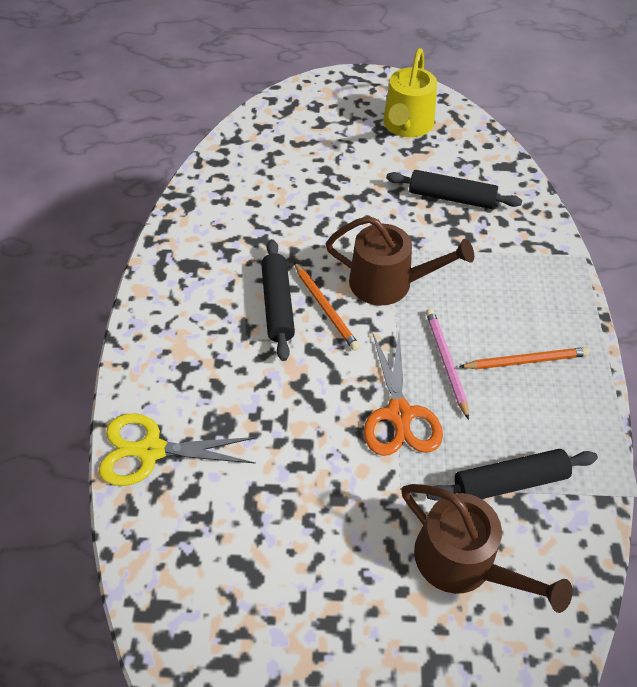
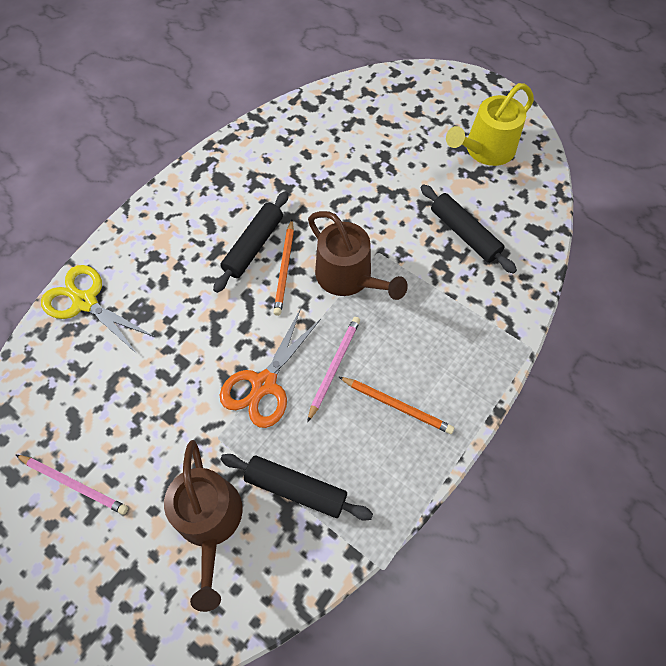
camera: 35 degrees right, 10 degrees up
(302, 624) = (74, 484): none -> pink pencil

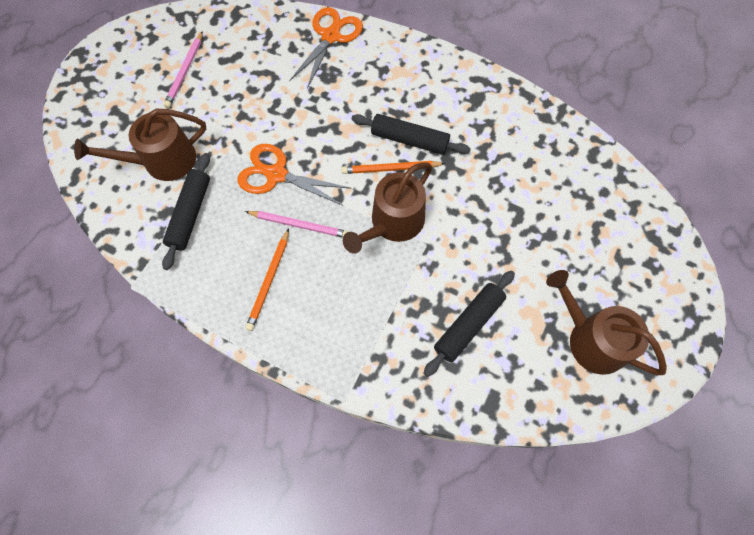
camera: 80 degrees right, 5 degrees up
(85, 302) = (330, 36): yellow scissors -> orange scissors
(485, 150) = (591, 339): yellow watering can -> brown watering can

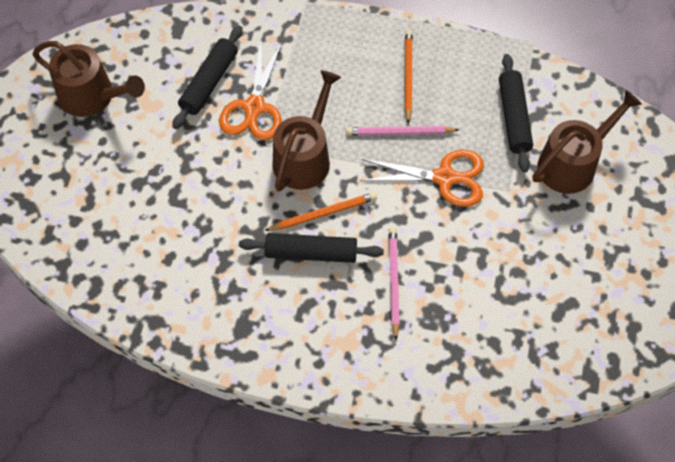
camera: 165 degrees right, 5 degrees down
(185, 71) = (608, 275): pink pencil -> pink pencil (393, 282)
(330, 36) = (452, 373): orange scissors -> orange scissors (254, 107)

